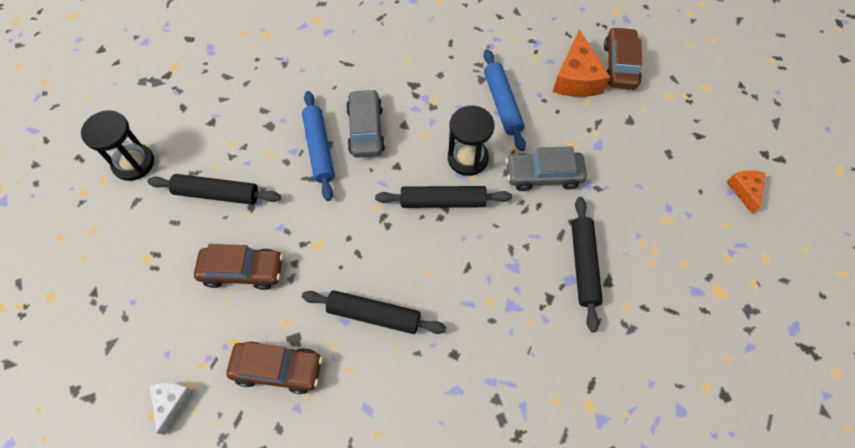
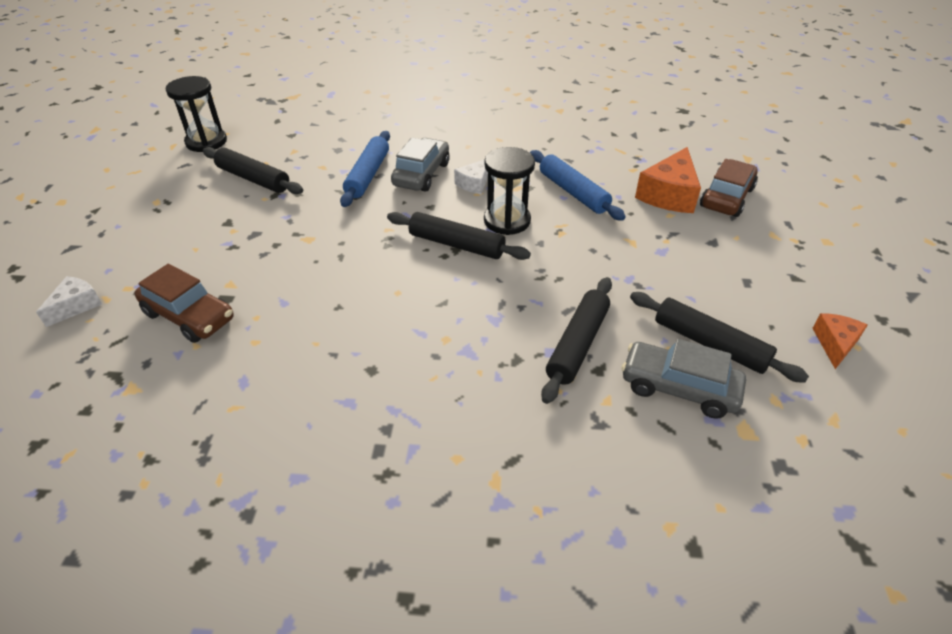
camera: 25 degrees right, 20 degrees down
(243, 271) = (226, 235): brown car -> none
(374, 315) = (316, 307): black rolling pin -> black rolling pin (709, 344)
(417, 124) = (474, 183): none -> white cheese
(502, 104) = (573, 192): blue rolling pin -> blue rolling pin turned 45 degrees counterclockwise
(543, 175) = (581, 256): grey car -> grey car (678, 388)

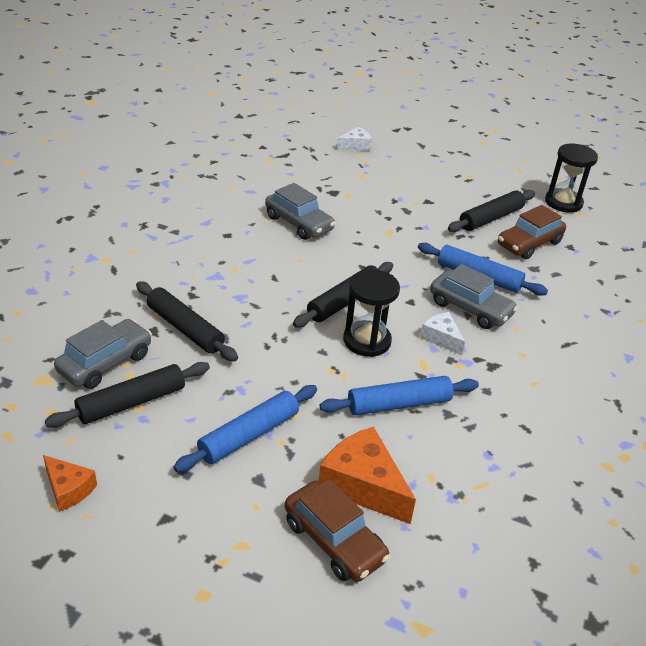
camera: 105 degrees right, 5 degrees down
(76, 306) = (356, 146): white cheese -> white cheese turned 75 degrees counterclockwise
(189, 316) = (323, 179): brown car -> brown car (529, 244)
(316, 311) = (299, 223): none -> grey car
(676, 258) = (249, 435): none -> blue rolling pin

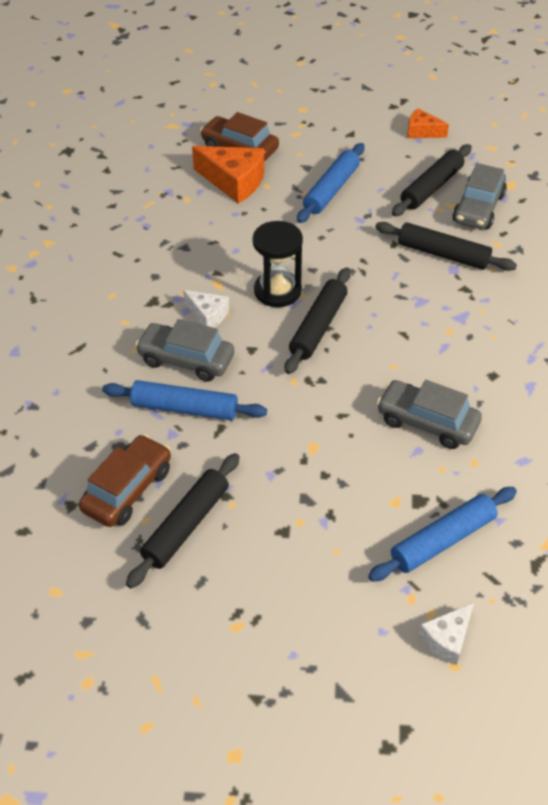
camera: 165 degrees right, 10 degrees up
(399, 404) = (228, 243): blue rolling pin -> blue rolling pin (443, 540)
(563, 202) = (78, 609): black hourglass -> none

